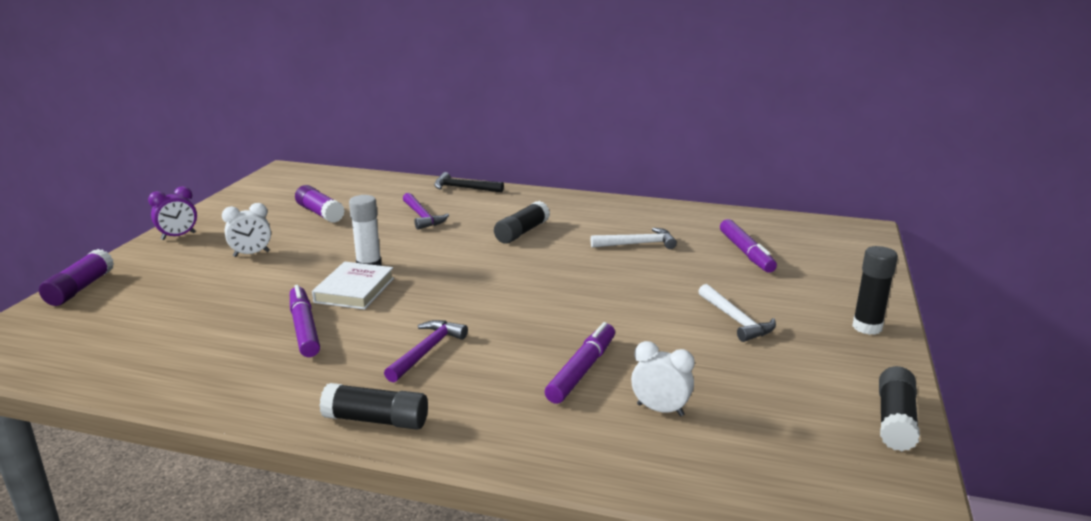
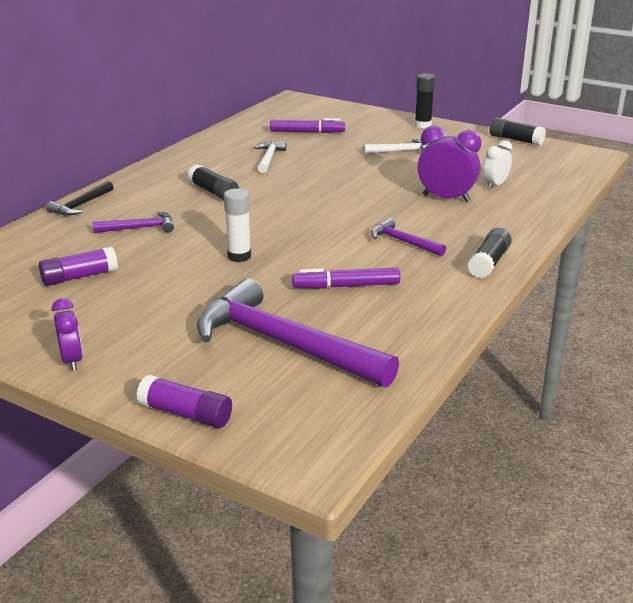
camera: 75 degrees left, 5 degrees up
(184, 312) = (284, 344): none -> purple hammer
(251, 254) = (164, 313): white clock -> none
(354, 290) = (285, 264): white book -> none
(581, 370) = (446, 198): purple marker -> purple clock

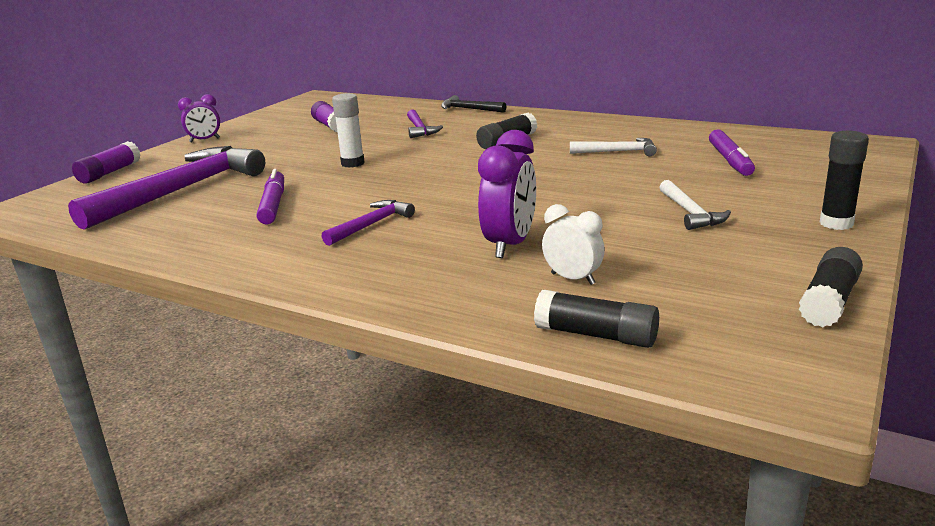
camera: 90 degrees right, 5 degrees down
(489, 262) = (299, 271): black glue stick -> black glue stick (596, 335)

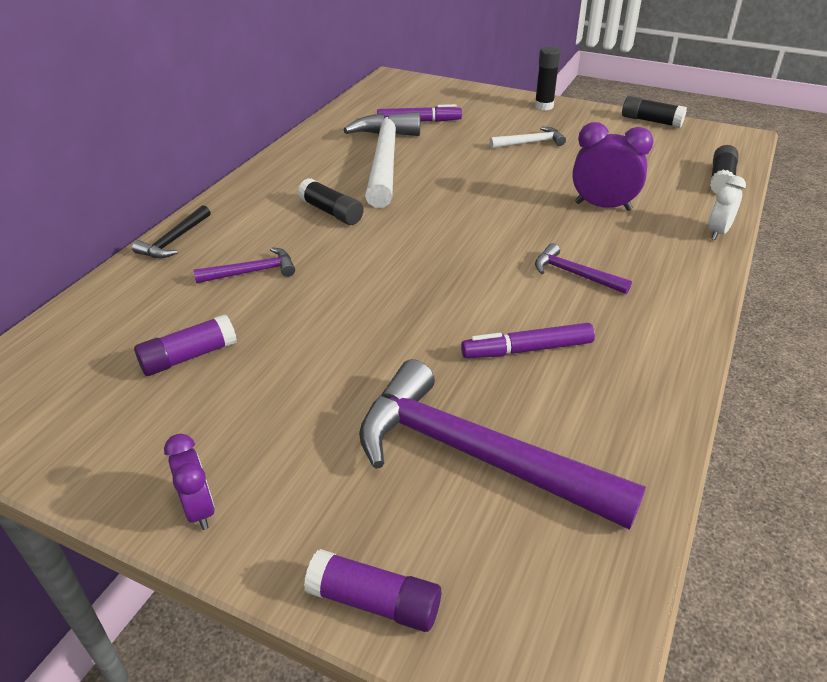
camera: 95 degrees left, 15 degrees up
(352, 163) = (384, 310): white glue stick -> none
(572, 279) = (651, 184): white clock -> white clock (718, 232)
(618, 152) = (384, 160): white hammer -> white hammer, size x2.18

